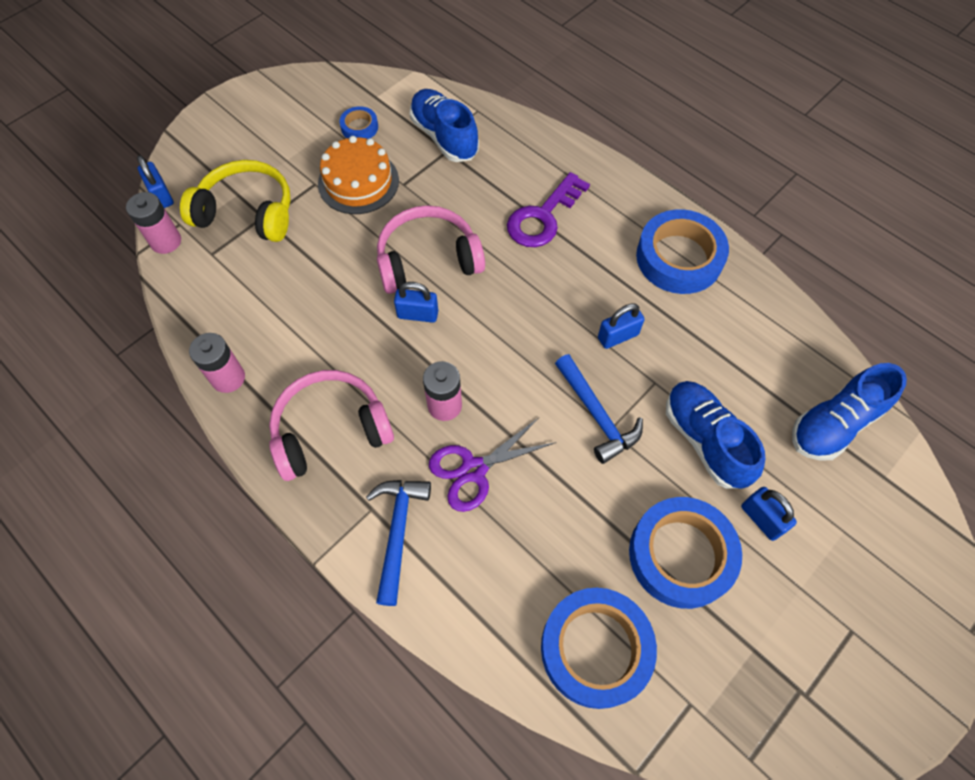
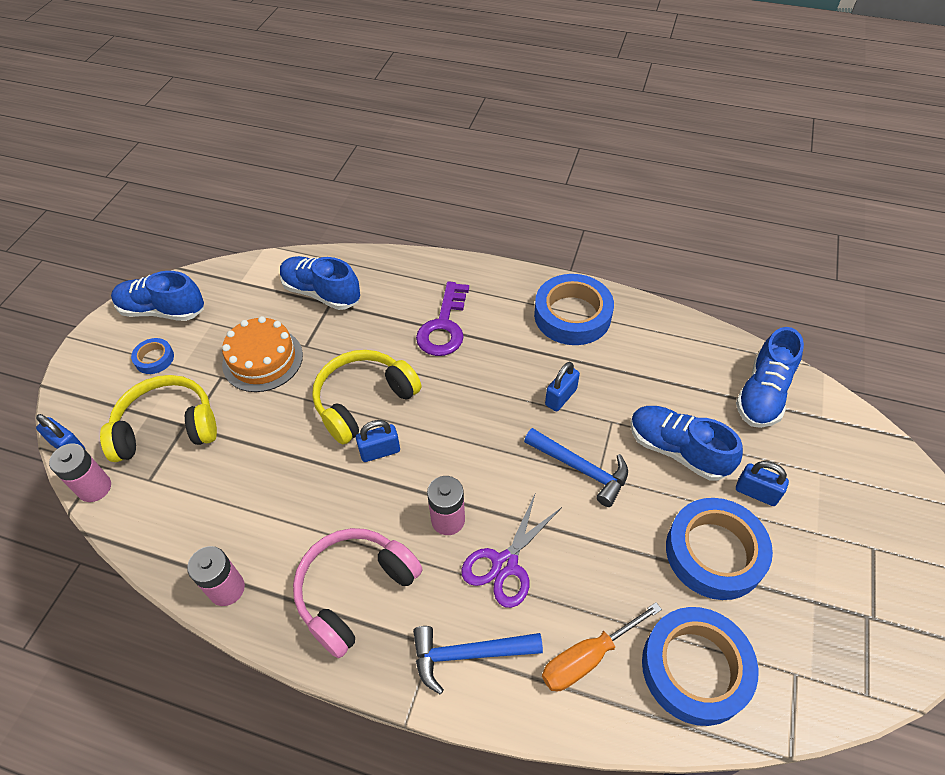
camera: 25 degrees left, 10 degrees down
(295, 99) = (162, 311): none -> blue shoe
(359, 127) = (238, 313): blue tape -> blue tape (154, 359)
(398, 532) = (468, 654): blue hammer -> blue hammer turned 75 degrees counterclockwise
(428, 260) = (363, 401): pink headphones -> yellow headphones
(501, 588) = (588, 657): none -> orange screwdriver

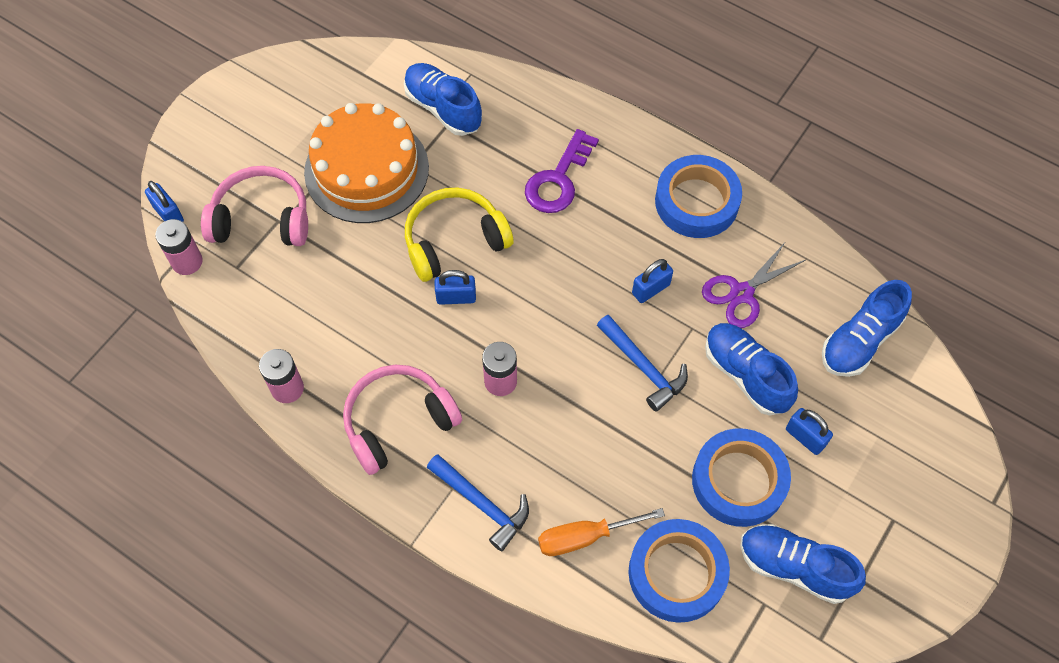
camera: 15 degrees right, 10 degrees up
(154, 359) = (262, 141): blue tape -> none
(162, 311) = (279, 88): blue shoe -> blue shoe (794, 567)
(167, 428) = (261, 219): yellow headphones -> pink headphones
(262, 359) = (366, 170): orange cake -> orange cake, size x1.51
(468, 654) = (482, 504): blue hammer -> blue hammer turned 150 degrees counterclockwise
(505, 564) = (540, 436): purple scissors -> purple scissors (741, 293)

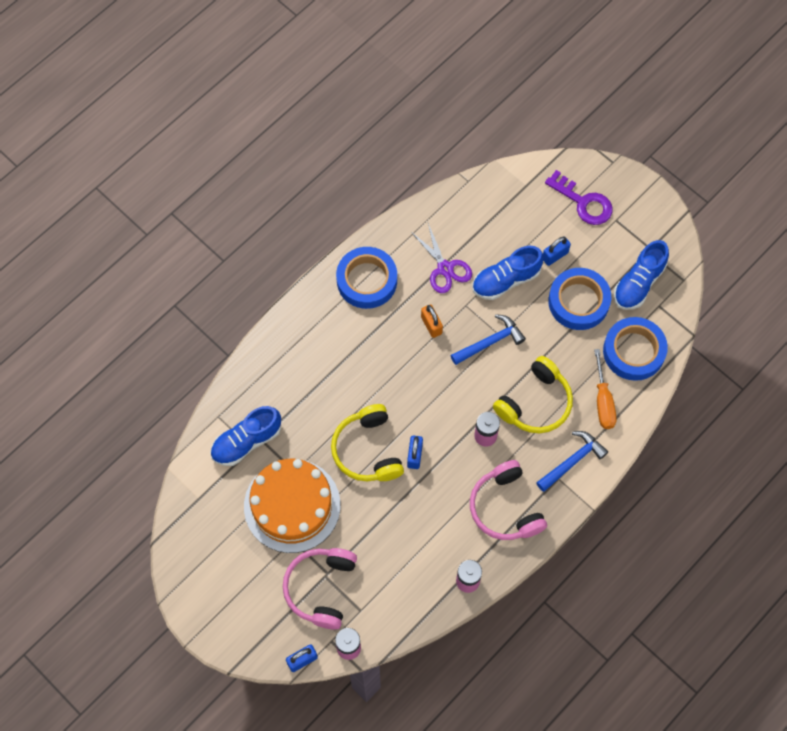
camera: 80 degrees left, 5 degrees up
(558, 180) = (329, 370): purple key -> purple key (583, 202)
(562, 441) = (535, 403): none -> yellow headphones
(650, 289) = (431, 325): blue padlock -> orange padlock
(859, 341) = (492, 206): blue shoe -> none

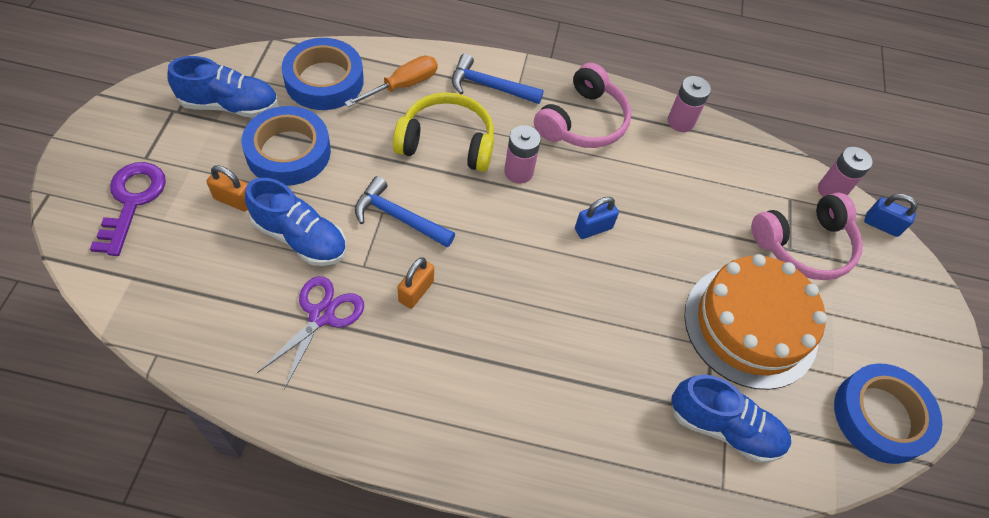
camera: 130 degrees left, 10 degrees down
(367, 280) = (397, 406): blue tape -> blue tape (880, 416)
(367, 450) = (624, 280): yellow headphones -> none
(555, 256) = (233, 200): blue padlock -> orange padlock

